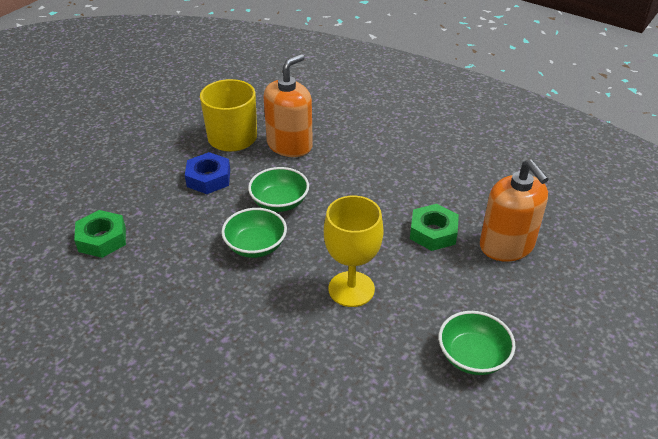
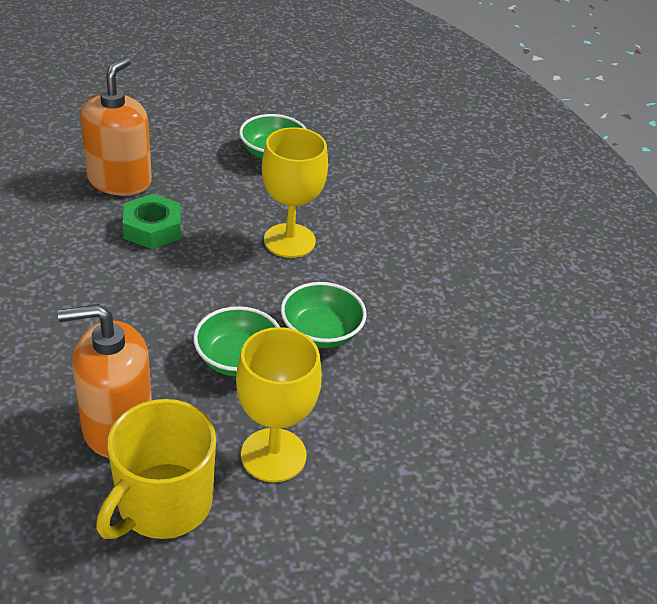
camera: 140 degrees left, 0 degrees up
(102, 239) = (475, 463): green nut -> none
(208, 178) = (273, 455): blue nut -> yellow goblet

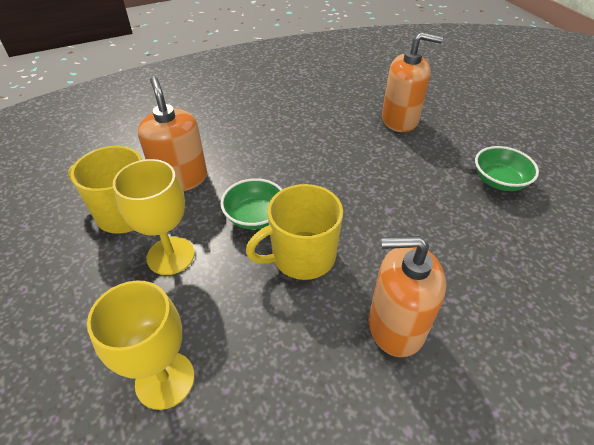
camera: 80 degrees right, 5 degrees up
(152, 228) = (362, 146): green nut -> none
(289, 240) = (397, 215): yellow goblet -> yellow goblet (165, 380)
(321, 332) = (302, 256): green bowl -> yellow mug
(431, 290) = (395, 326): none -> orange soap dispenser

